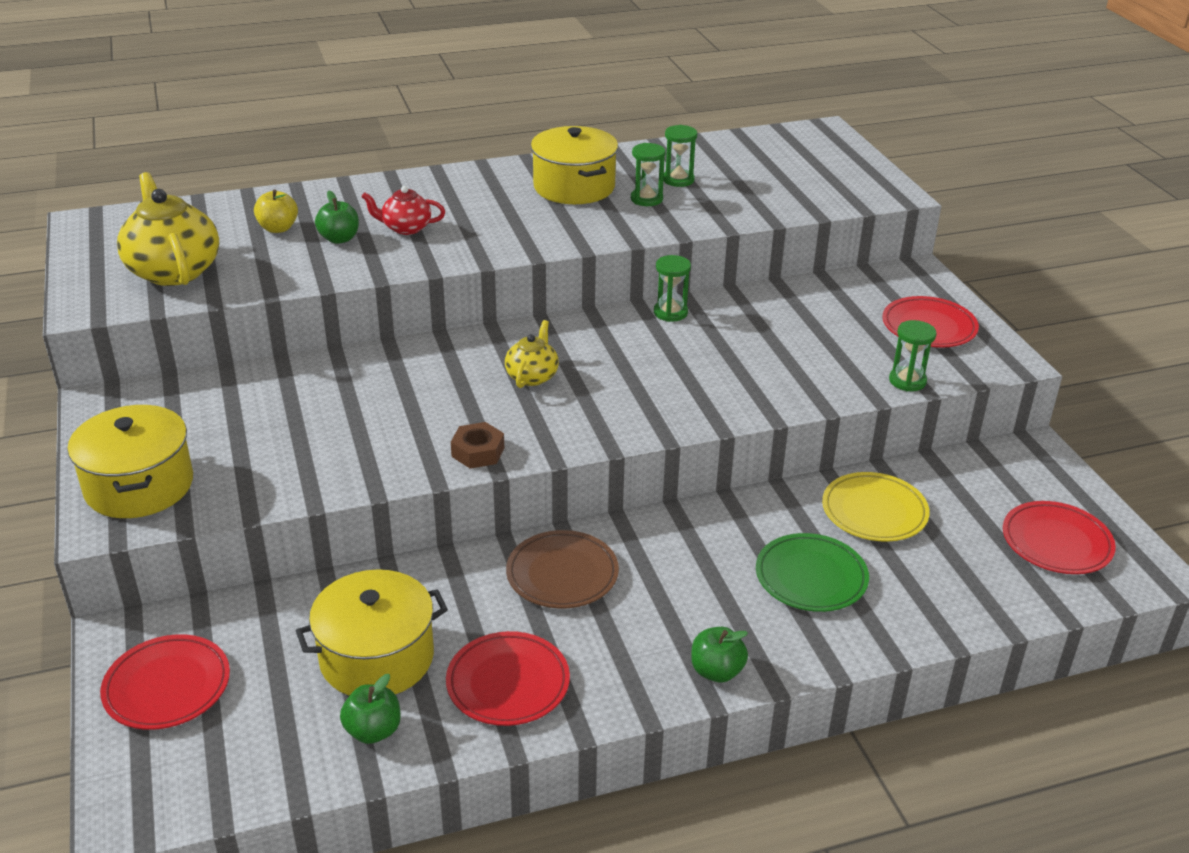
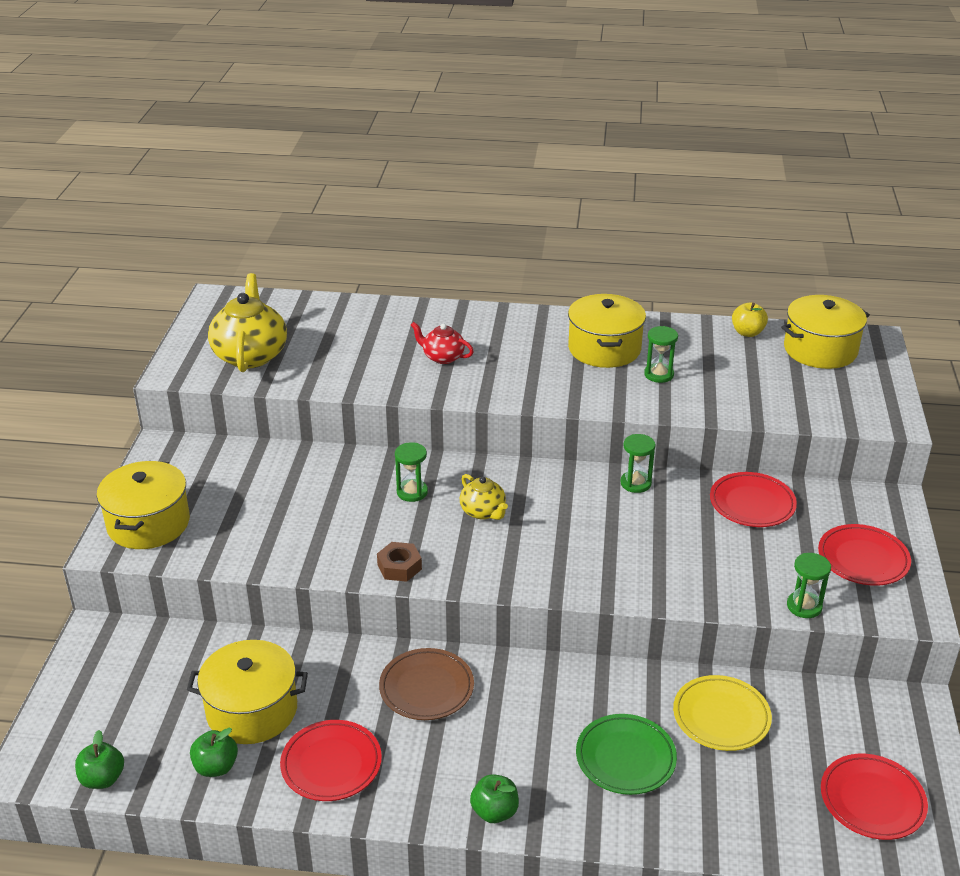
camera: 25 degrees right, 0 degrees up
(167, 687) = (103, 683): red plate -> red plate (752, 504)
(278, 228) = (346, 335): yellow apple -> yellow apple (747, 333)
(339, 239) = (386, 355): green apple -> green apple (102, 779)
(532, 376) = (483, 512): yellow teapot -> yellow teapot turned 105 degrees clockwise
(678, 180) = (700, 362): green hourglass -> green hourglass (412, 492)
(783, 148) = (820, 350): none -> yellow pot

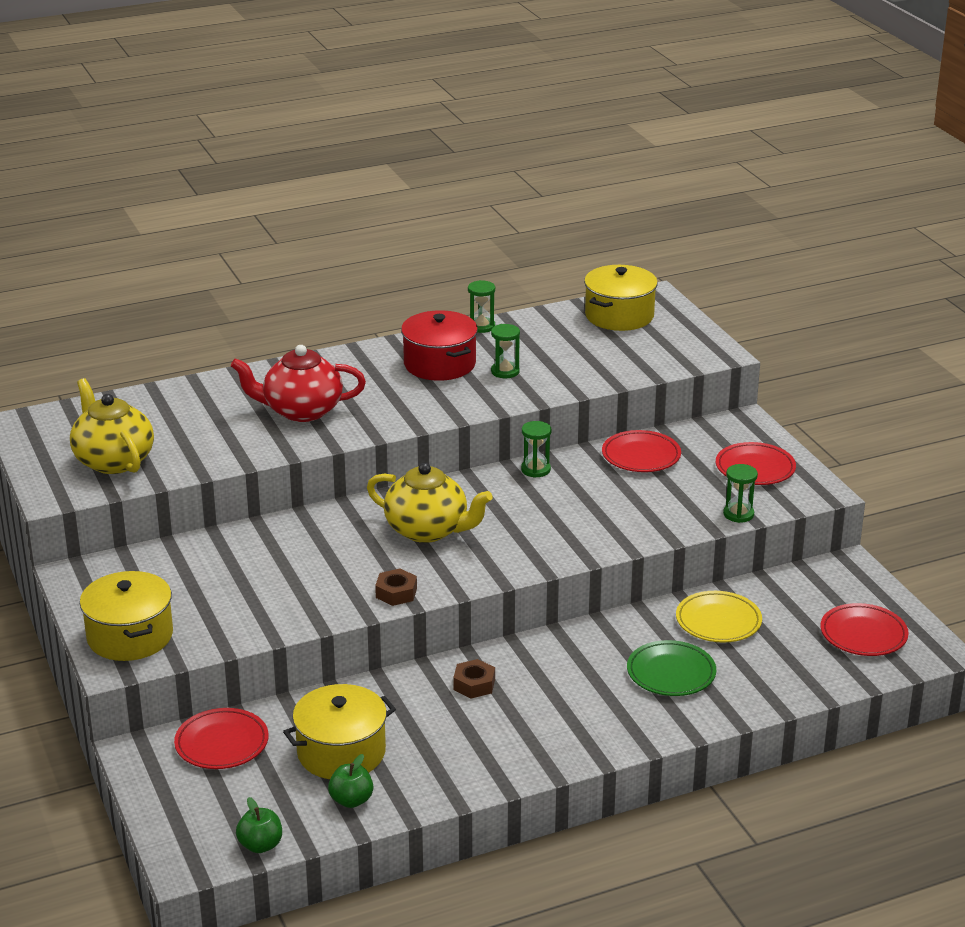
camera: 30 degrees left, 5 degrees down
(331, 764) = (446, 762): red plate -> red plate (222, 743)
(412, 492) = (351, 535): green hourglass -> green hourglass (481, 326)
(426, 688) = (474, 684): brown plate -> brown nut
(442, 357) = (301, 411): red teapot -> red teapot, size x1.85
(483, 512) = (428, 530): yellow teapot -> yellow teapot, size x1.85
(494, 812) = (604, 743): green apple -> none
(604, 349) = (440, 364): yellow pot -> red pot
(747, 333) = (549, 318): yellow apple -> none

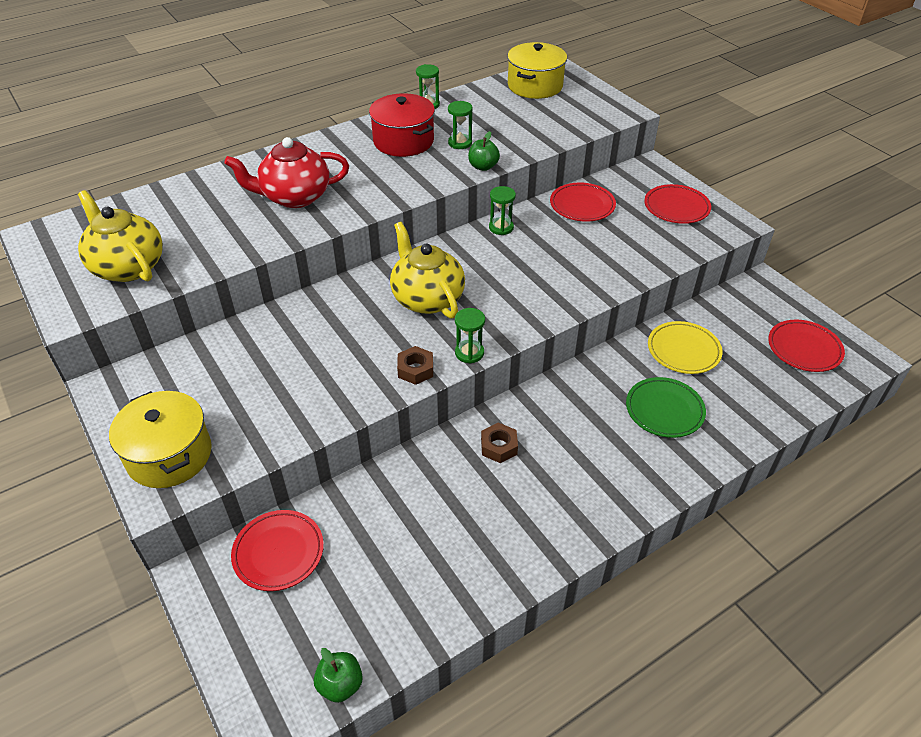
camera: 10 degrees left, 15 degrees up
(341, 752) = (396, 546): yellow pot -> none
(351, 800) = (419, 607): green apple -> green apple (483, 167)
(428, 530) = (427, 298): yellow teapot -> yellow teapot turned 135 degrees counterclockwise
(738, 514) = (681, 252): green hourglass -> green hourglass (469, 353)

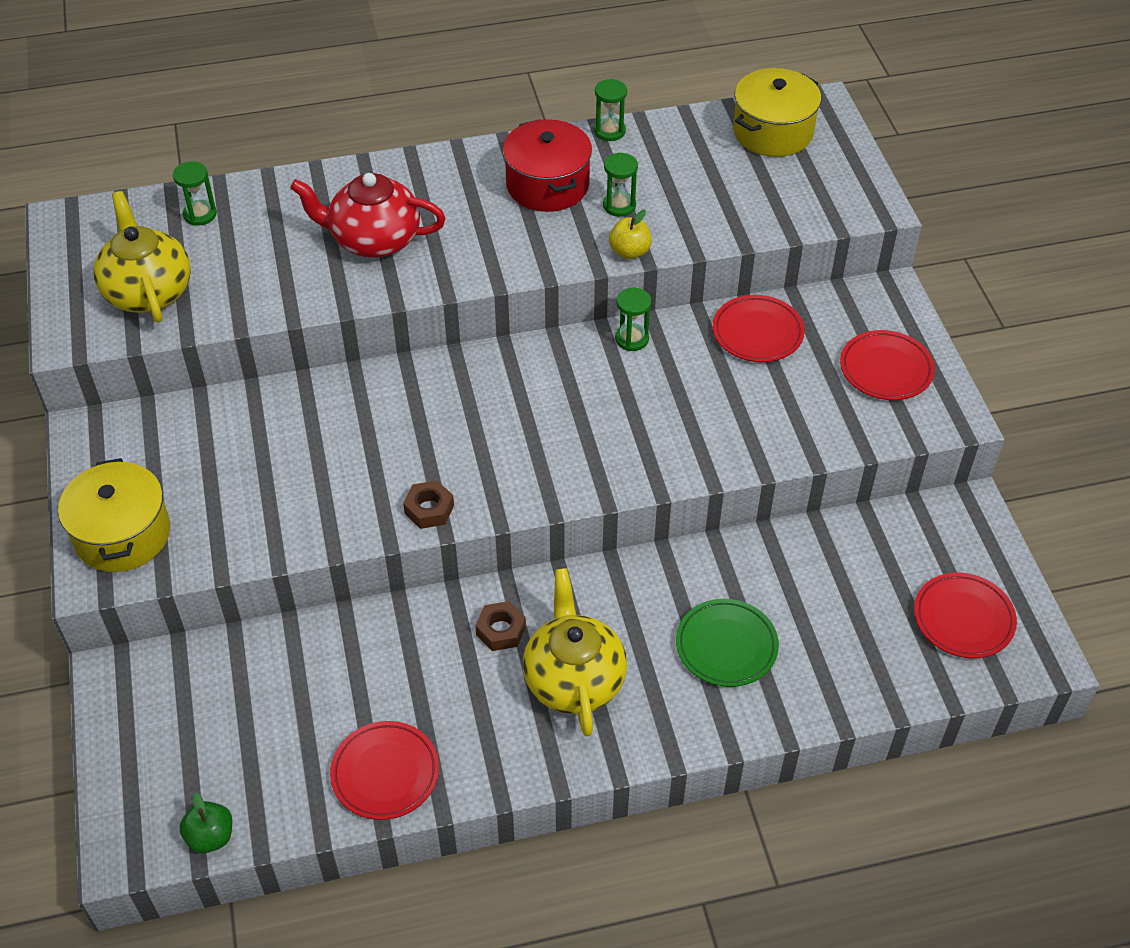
camera: 20 degrees right, 5 degrees up
(278, 552) = (206, 677): red plate -> red plate (385, 773)
(427, 298) = (488, 417): yellow teapot -> yellow teapot (574, 679)
(469, 353) = (502, 506): green hourglass -> green hourglass (200, 214)
(483, 167) = (629, 252): green apple -> yellow apple
(683, 350) = (799, 574): yellow plate -> none

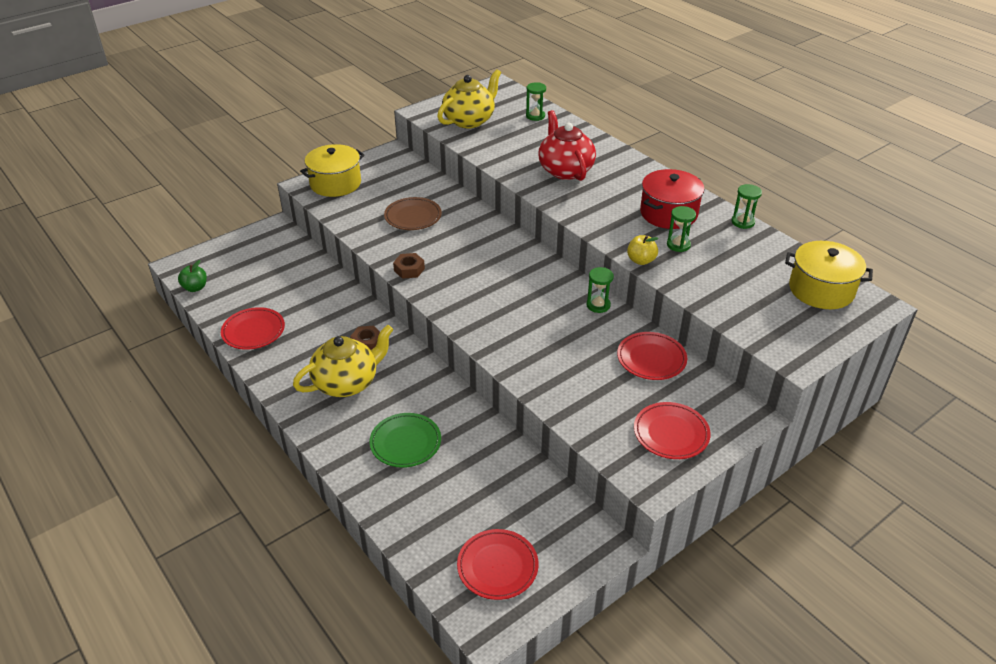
camera: 65 degrees right, 10 degrees down
(296, 463) = (413, 217): none -> brown plate

